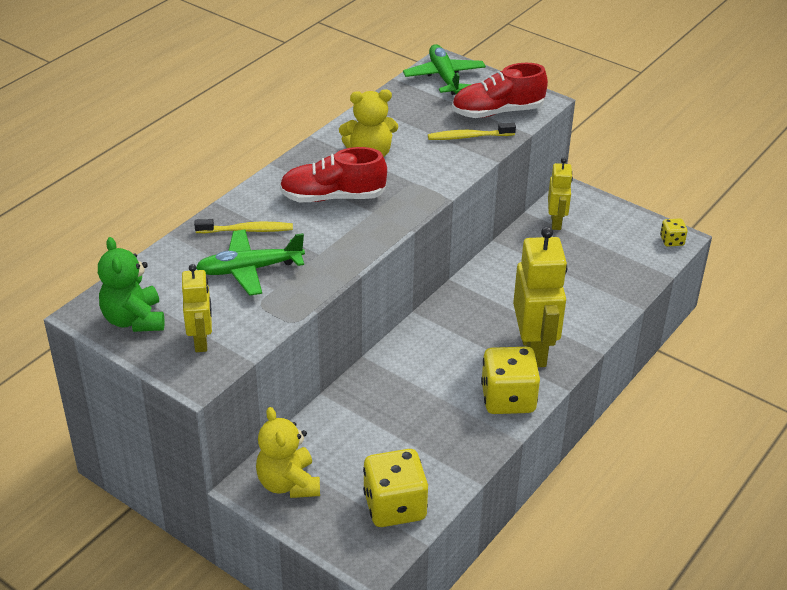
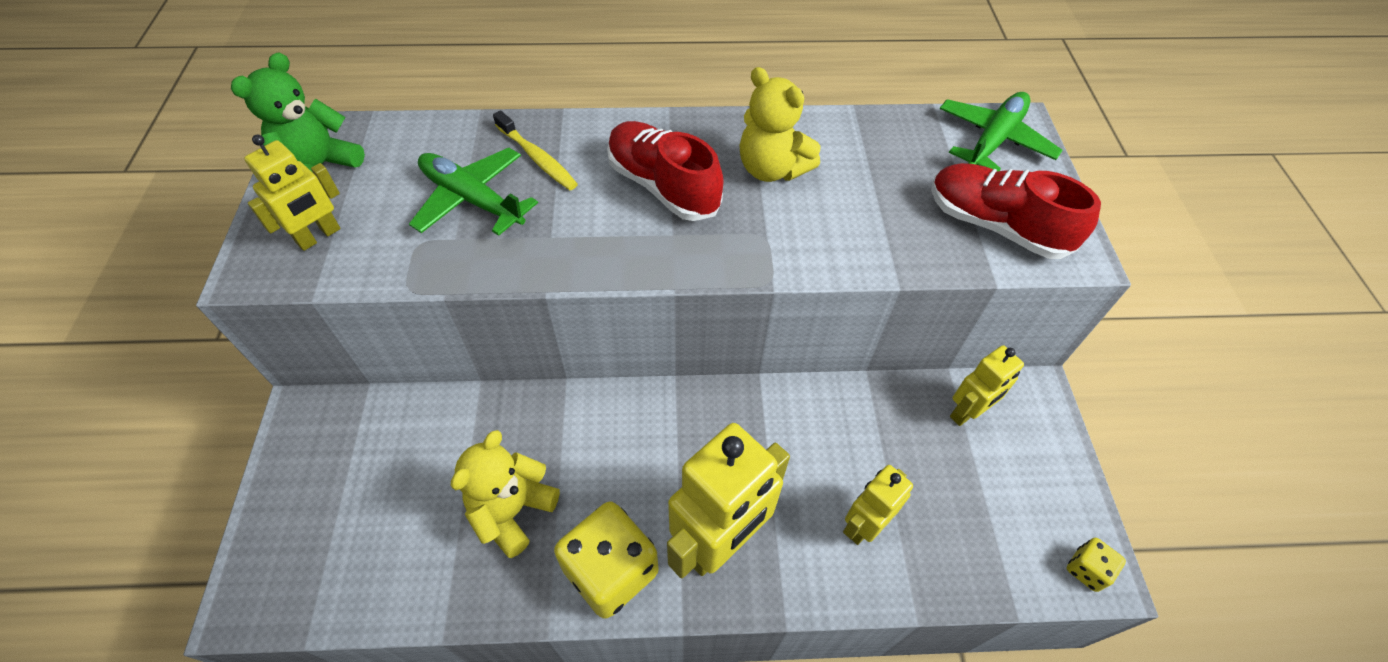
camera: 50 degrees right, 15 degrees up
(288, 483) = (325, 444): yellow teddy bear -> yellow teddy bear (512, 511)
(395, 506) = (348, 569): yellow dice -> none
(468, 137) = (912, 230): yellow toothbrush -> none
(578, 295) = (864, 525): none -> yellow robot

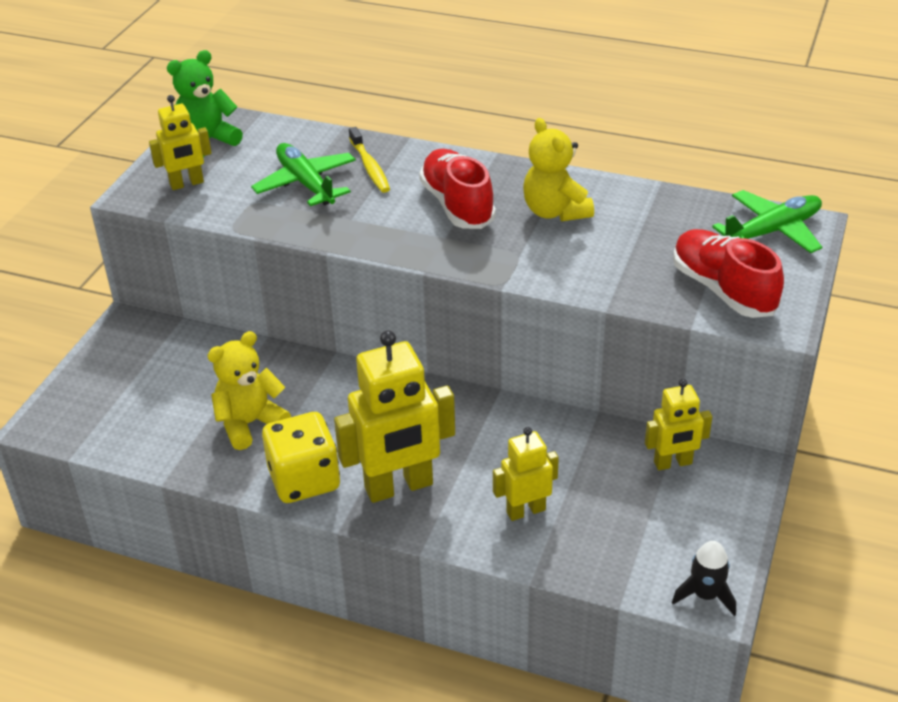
camera: 25 degrees right, 15 degrees down
(1086, 569) = (705, 595): yellow dice -> black rocket

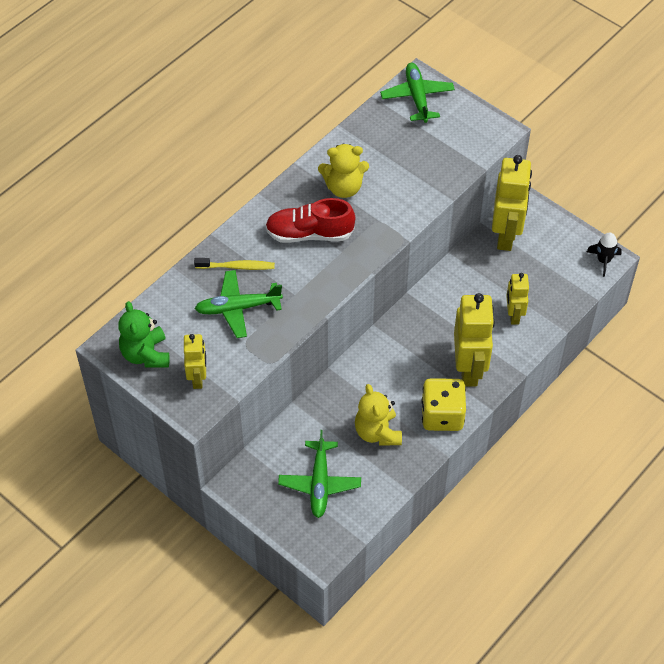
camera: 70 degrees left, 15 degrees up
(150, 393) = (319, 483): none -> green plane
(673, 463) = (506, 235): yellow robot -> yellow robot, size x1.78
(723, 290) = (459, 142): red shoe -> none

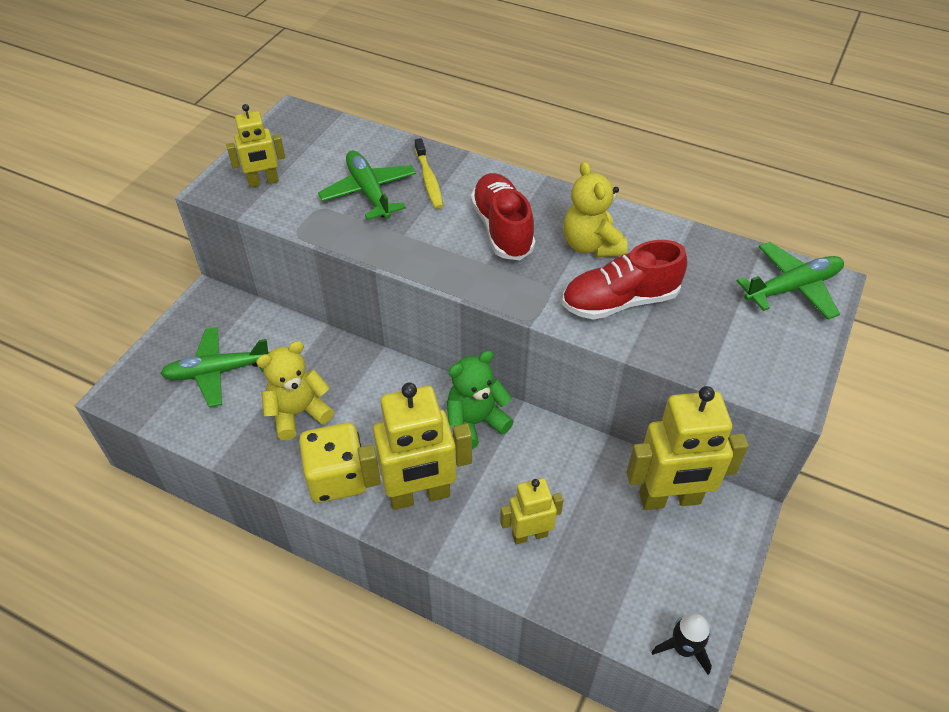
camera: 75 degrees right, 5 degrees down
(146, 354) = (288, 139): green teddy bear -> green teddy bear (475, 422)
(401, 187) = (619, 301): none -> red shoe

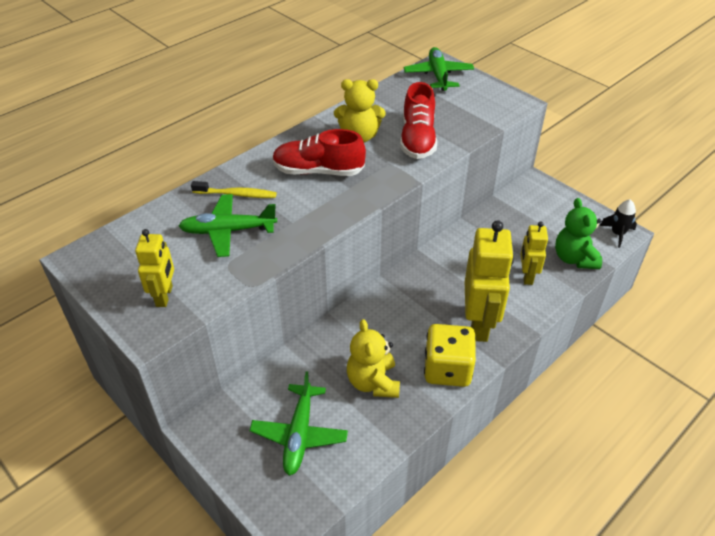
camera: 70 degrees left, 5 degrees down
(475, 422) = (426, 278): green teddy bear -> green teddy bear (574, 258)
(670, 499) = (518, 207): yellow robot -> none

